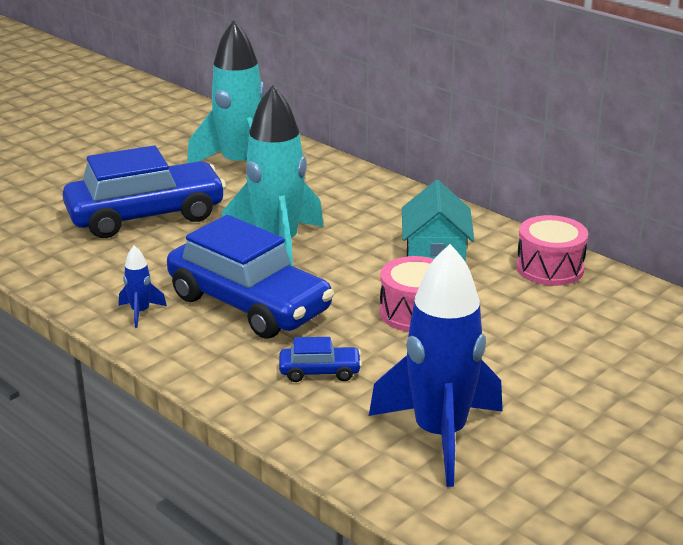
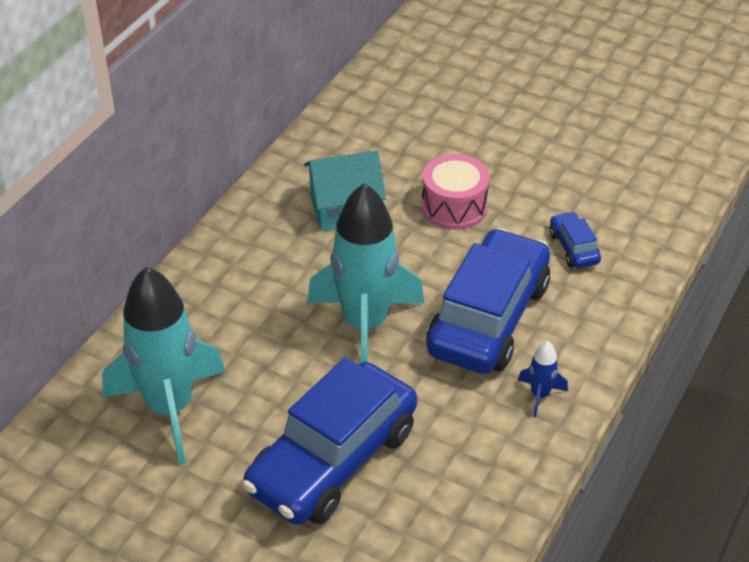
camera: 105 degrees left, 15 degrees up
(146, 216) = (333, 460): blue car -> blue car turned 105 degrees counterclockwise
(440, 435) = (619, 170): blue rocket -> none
(549, 268) = (341, 136): pink drum -> none

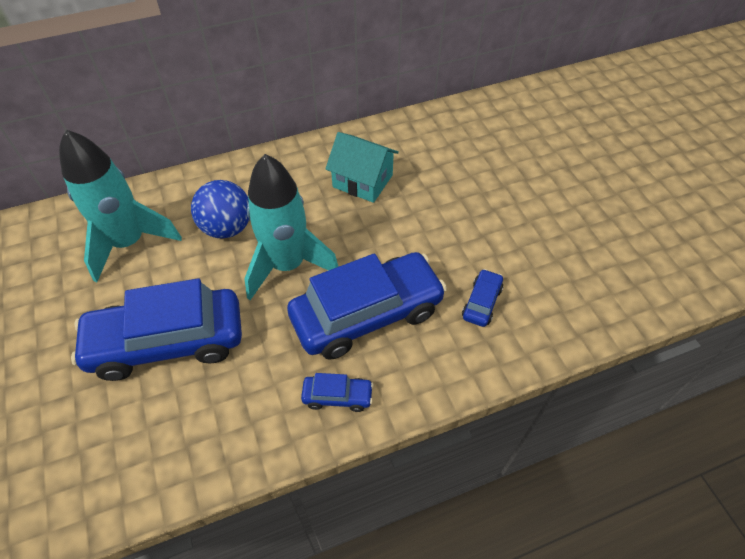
camera: 40 degrees right, 10 degrees up
(259, 331) = (227, 228): none -> blue ball
(454, 207) = (431, 221): pink drum -> none
(540, 395) = (337, 396): blue rocket -> blue car

